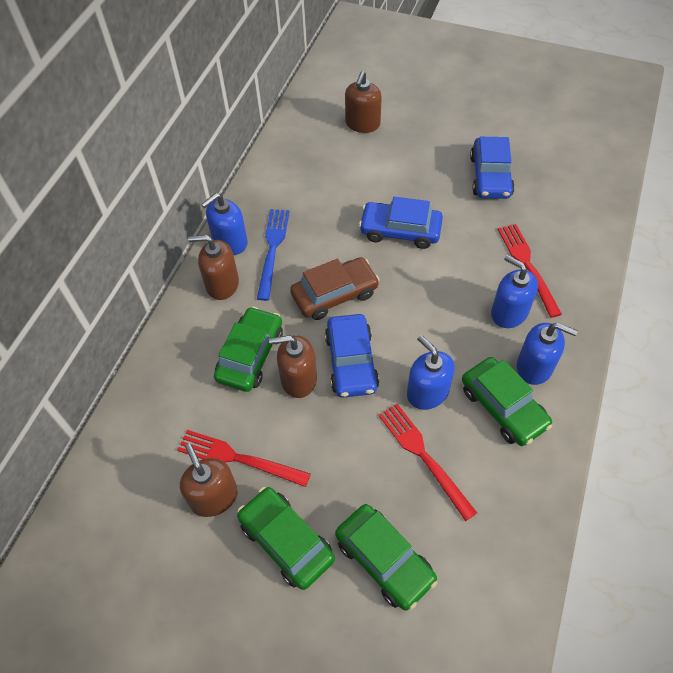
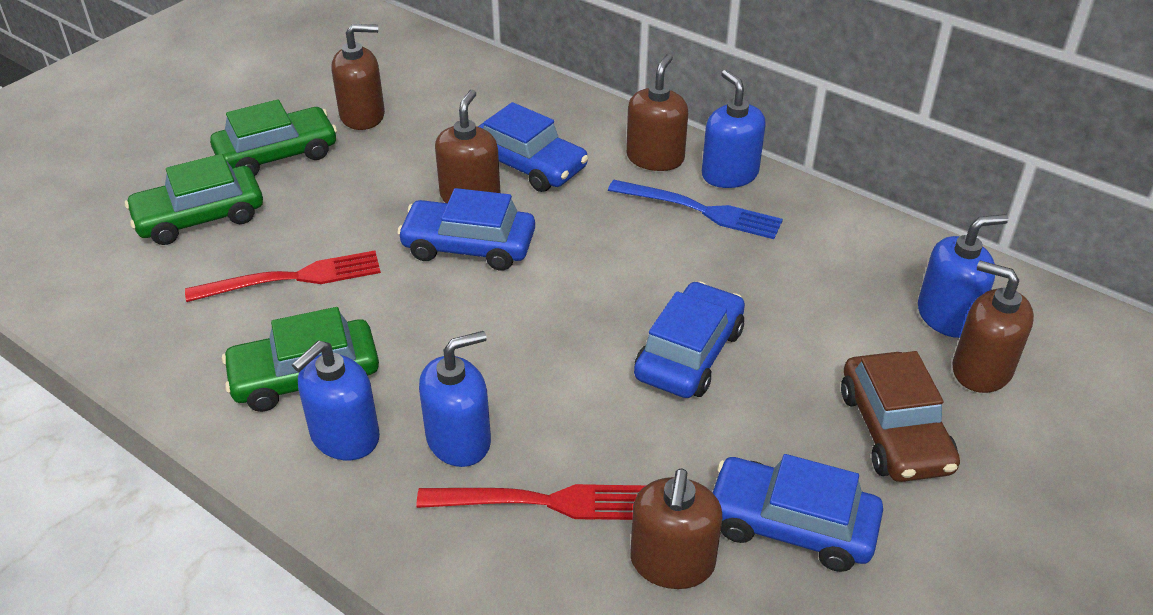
camera: 105 degrees right, 15 degrees down
(238, 458) = (395, 137): red fork -> none
(250, 355) = (528, 165): green car -> blue car
(334, 294) = (590, 254): brown car -> brown car (894, 430)
(427, 392) = (378, 306): blue soap dispenser -> blue soap dispenser (947, 316)
(533, 211) = (672, 562): none -> brown soap dispenser

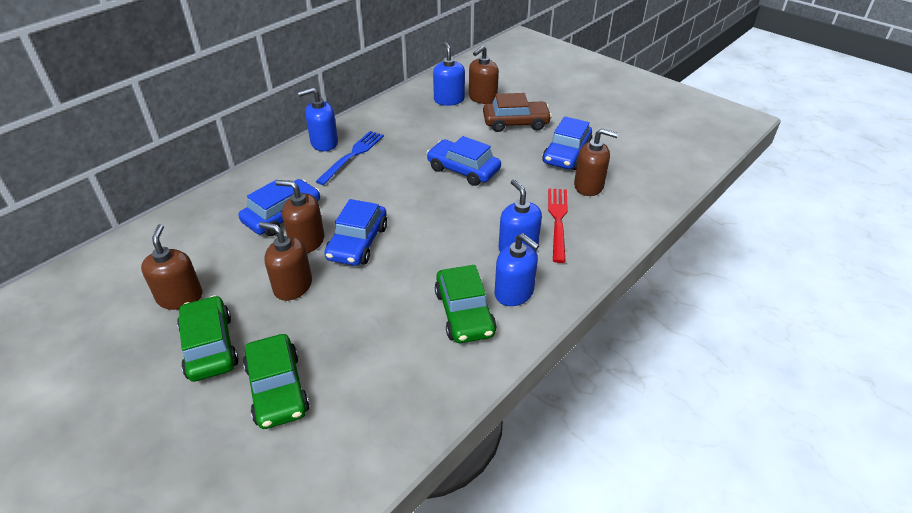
camera: 85 degrees left, 0 degrees up
(293, 278) = (368, 325): red fork -> none
(655, 158) = (297, 166): brown soap dispenser -> brown soap dispenser (293, 286)

